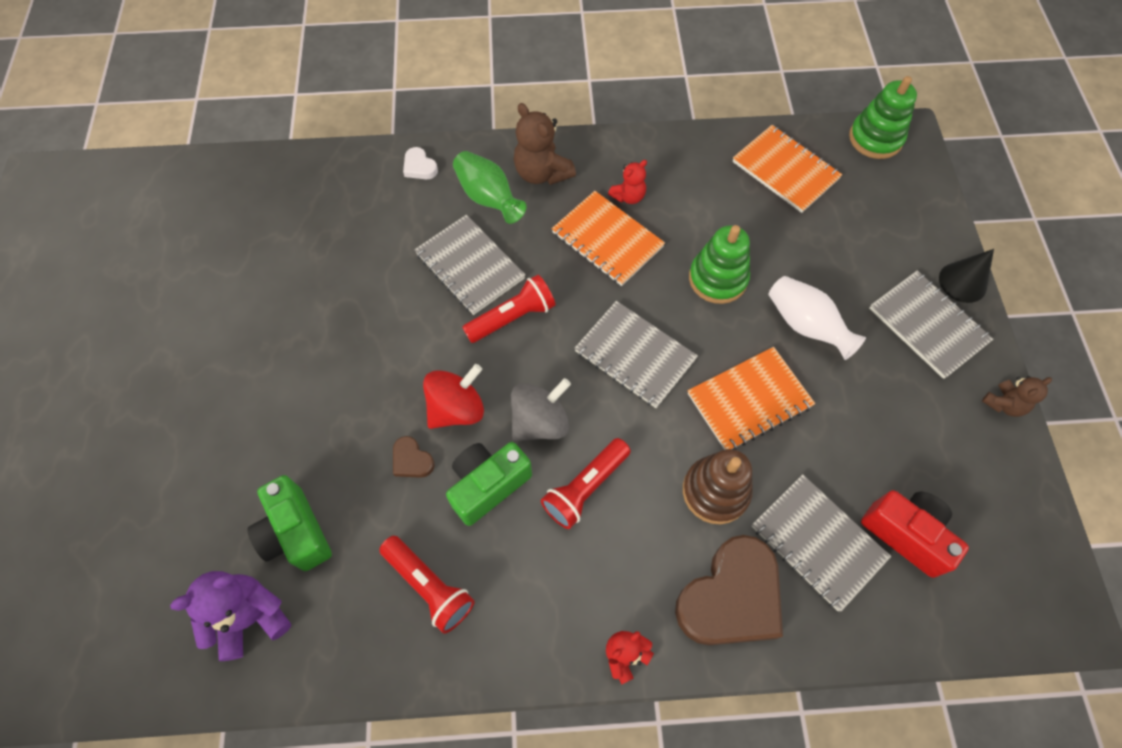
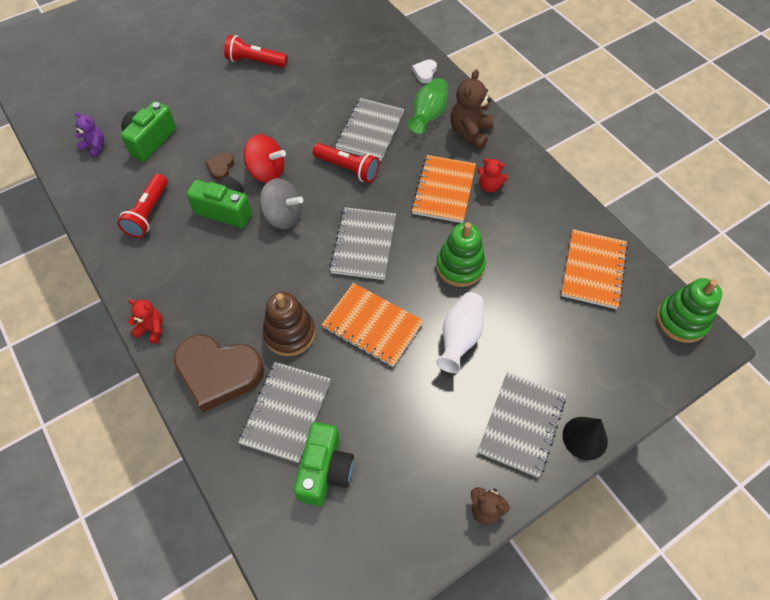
camera: 60 degrees right, 5 degrees down
(250, 617) = (95, 147): purple teddy bear -> purple teddy bear, size x0.59
(585, 488) = (251, 260): red flashlight -> red flashlight (255, 61)
(906, 534) = (325, 470): red camera -> green camera

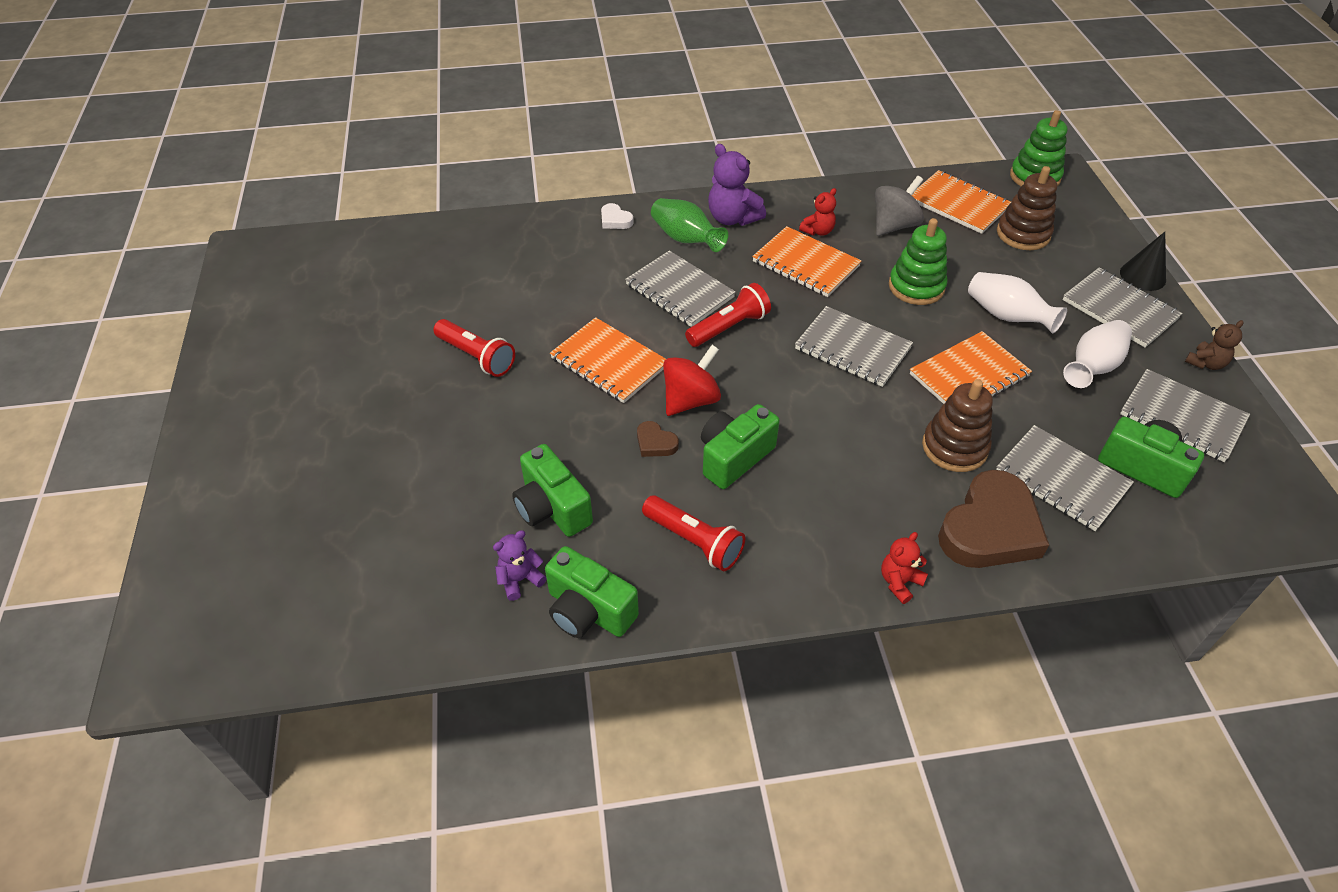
camera: 65 degrees left, 10 degrees down
(82, 183) = (589, 610): none -> green camera
(255, 61) = (476, 357): red flashlight -> red flashlight turned 90 degrees counterclockwise
(281, 121) = (609, 362): none -> orange notebook
(283, 216) = (773, 405): grey spinning top -> grey spinning top (894, 226)
(400, 495) = (1182, 417): none -> grey notebook
(429, 414) = (1092, 367): none -> white vase
(470, 132) = (732, 218): brown teddy bear -> purple teddy bear
(583, 328) = (1023, 234): none -> brown stacking toy

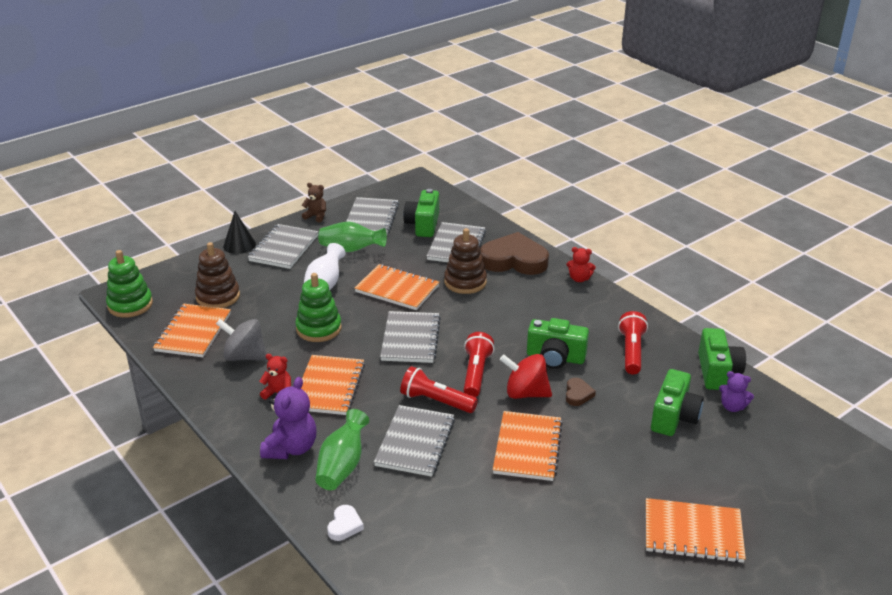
camera: 120 degrees left, 15 degrees down
(403, 421) = (693, 533): none -> orange notebook
(476, 357) = (592, 528): red flashlight -> red flashlight (476, 373)
(1092, 367) = (351, 250): white vase -> green vase

